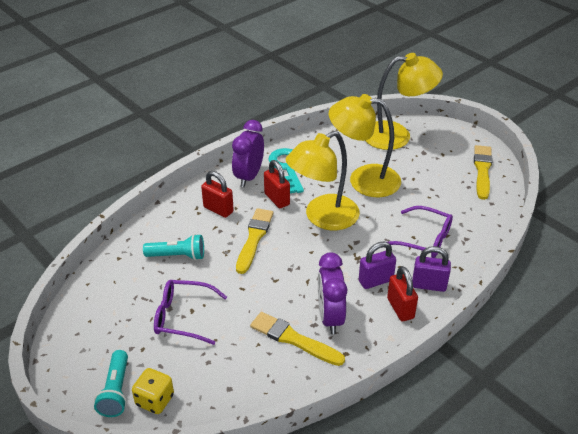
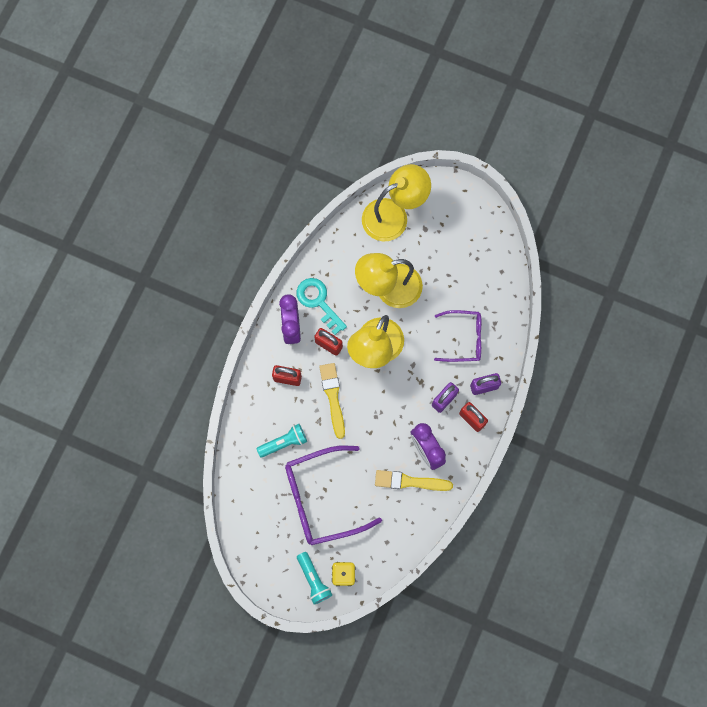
camera: 25 degrees left, 35 degrees up
(183, 317) = (322, 498): purple glasses -> purple glasses, size x1.65
(482, 170) = (482, 232): yellow brush -> none

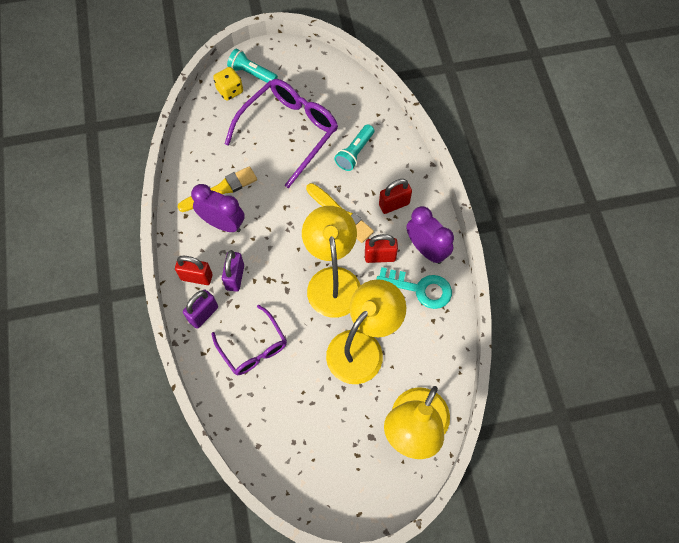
camera: 145 degrees right, 10 degrees down
(463, 338) = (253, 347): purple glasses -> purple glasses turned 90 degrees counterclockwise

